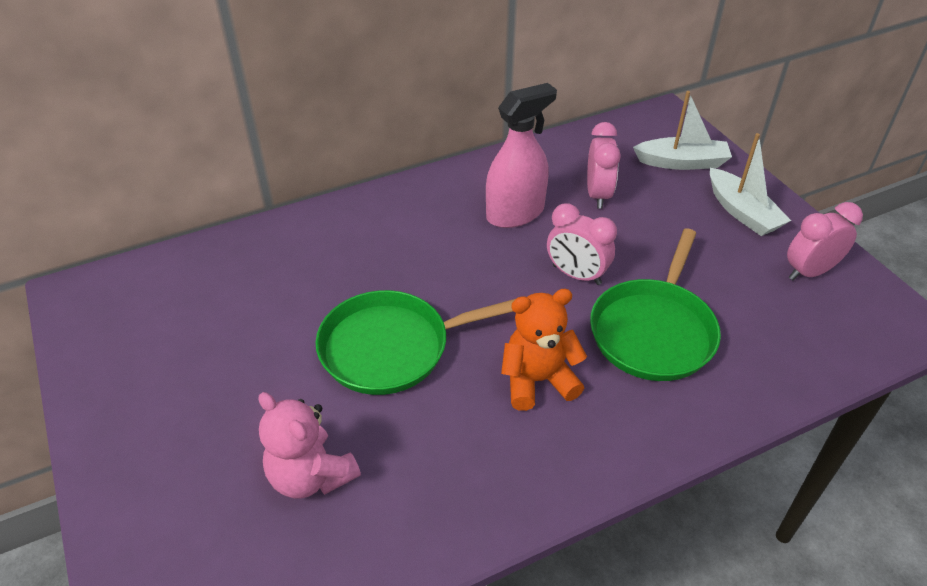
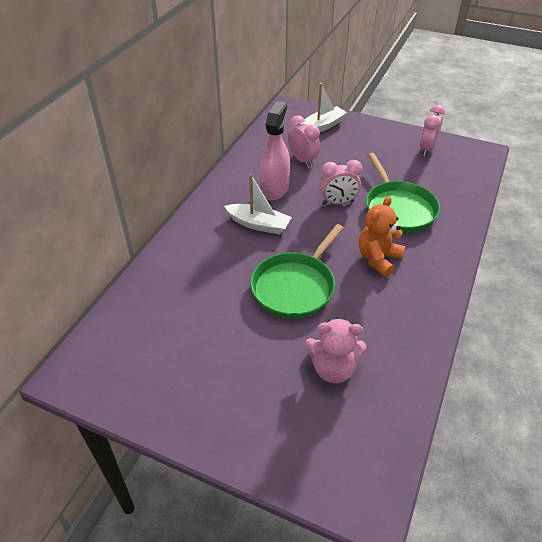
camera: 40 degrees left, 0 degrees up
(742, 212) = (373, 137): white boat -> white boat (259, 224)

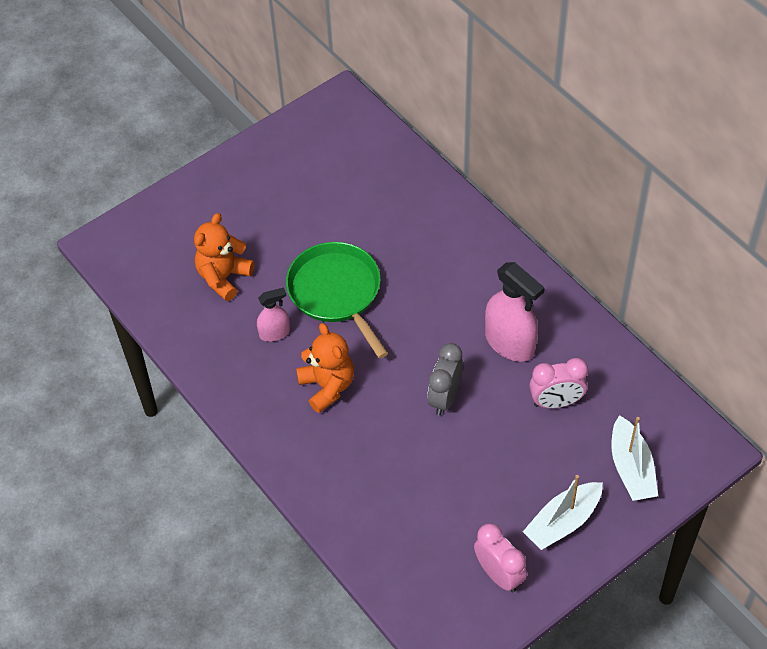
camera: 120 degrees right, 10 degrees up
(259, 224) = (452, 300): white boat -> white boat (563, 522)
(333, 368) = (223, 277): pink teddy bear -> orange teddy bear
(338, 202) = (445, 397): pink clock -> grey clock
(359, 308) = (274, 333): none -> pink spray bottle
(398, 208) = (395, 457): green pan -> none

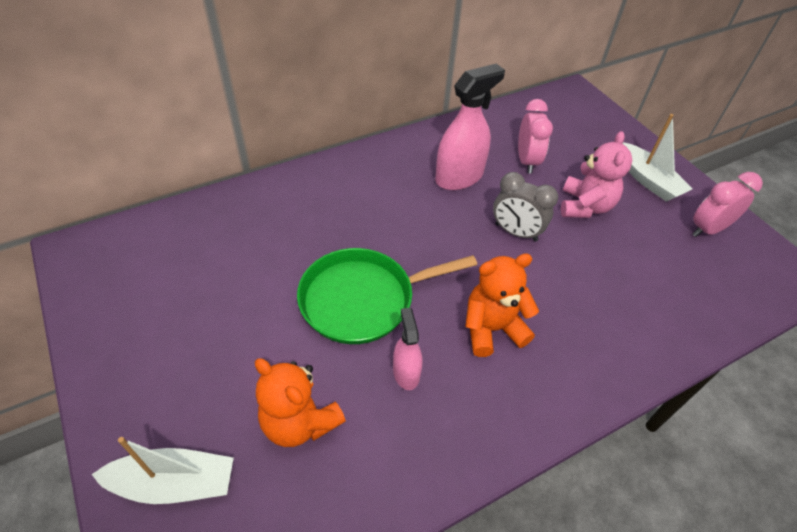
camera: 85 degrees left, 5 degrees down
(500, 458) = (585, 206): none -> pink teddy bear
(631, 468) = (593, 133): white boat -> white boat (174, 483)

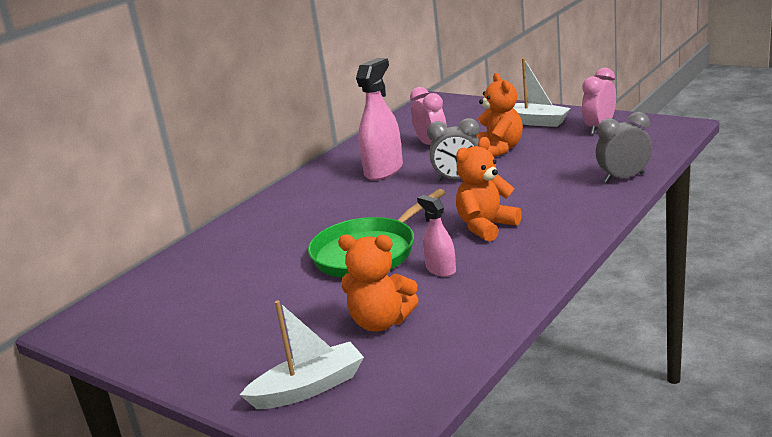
camera: 20 degrees left, 25 degrees down
(585, 206) = (499, 149): pink teddy bear -> orange teddy bear
(680, 333) = (623, 178): none -> grey clock

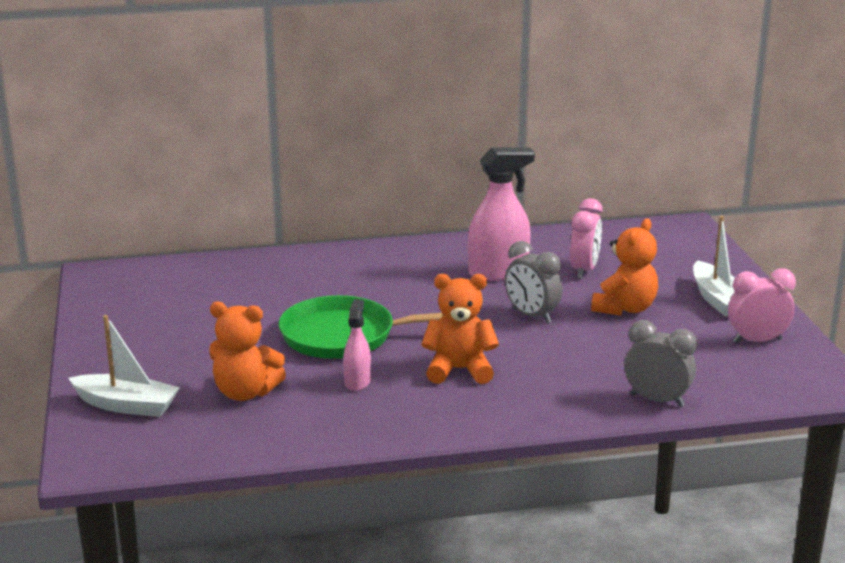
camera: 40 degrees right, 0 degrees up
(381, 322) = (245, 393): orange teddy bear -> orange teddy bear turned 45 degrees counterclockwise

